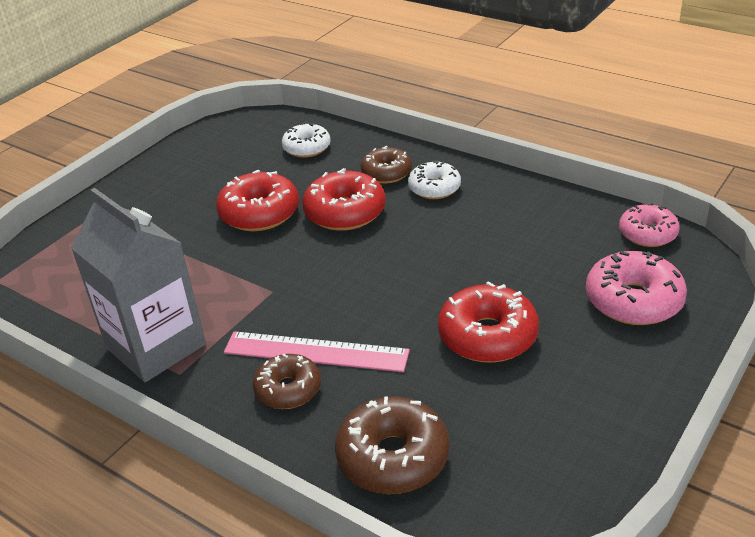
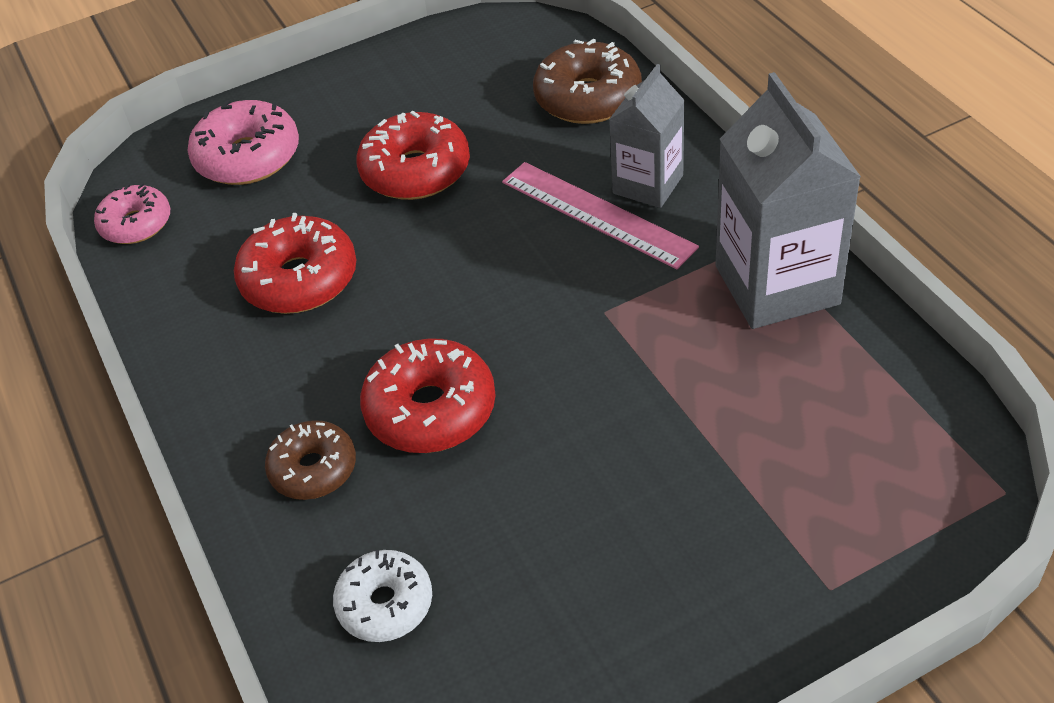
camera: 150 degrees left, 10 degrees up
(259, 213) = (551, 464): red donut -> red donut (299, 279)
(288, 389) = (648, 184): brown donut -> grey carton
(434, 188) = (279, 403): white donut -> none

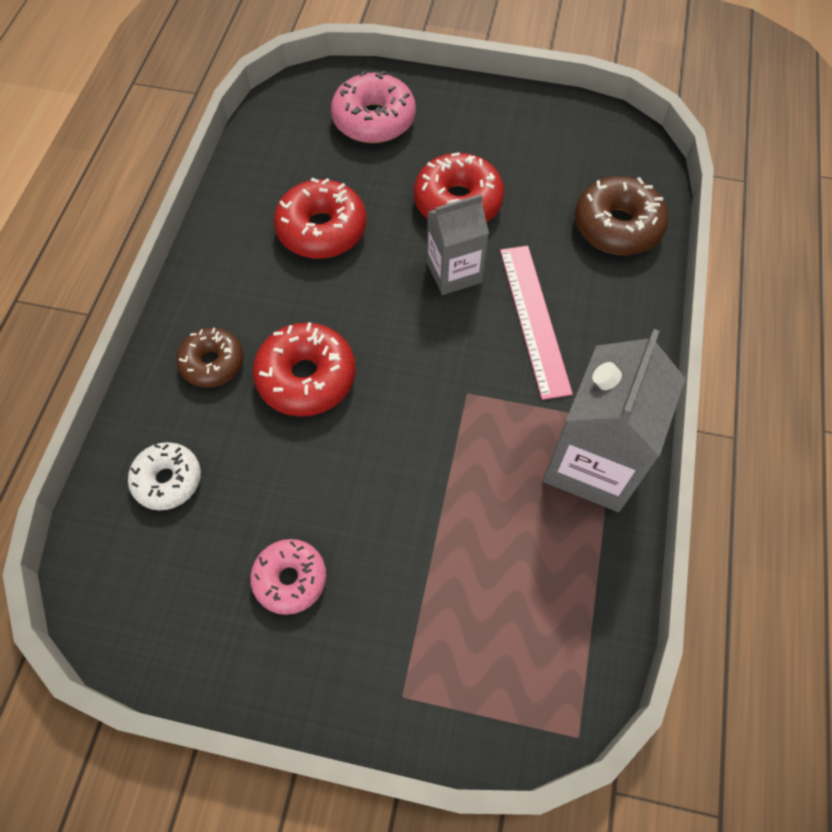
camera: 35 degrees right, 15 degrees up
(136, 224) = (274, 123): pink donut -> pink donut (290, 579)
(648, 184) = (588, 322): grey carton -> grey carton (454, 272)

